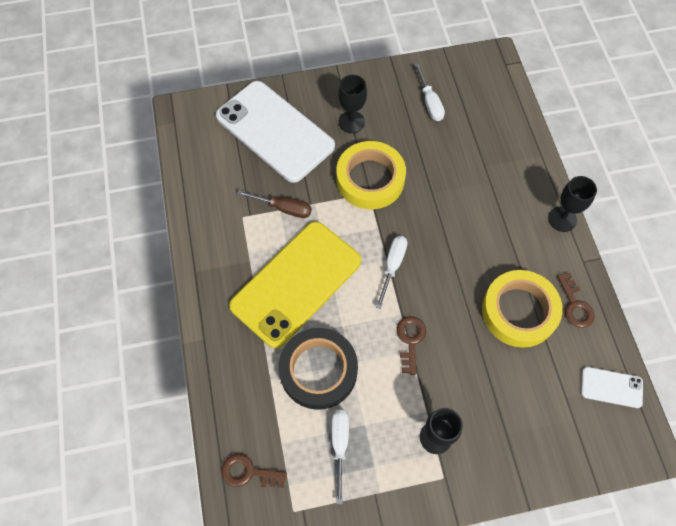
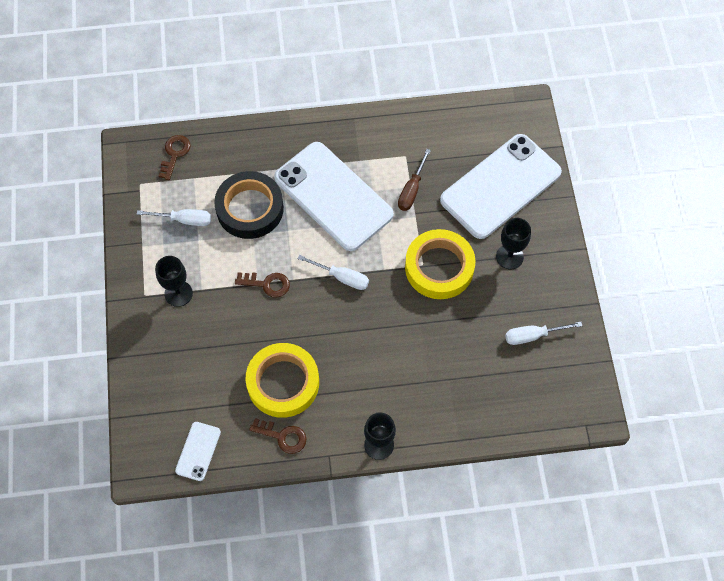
camera: 95 degrees right, 0 degrees up
(296, 283) = (333, 196): yellow phone -> white phone
(575, 305) = (283, 436): brown key -> brown key turned 150 degrees counterclockwise

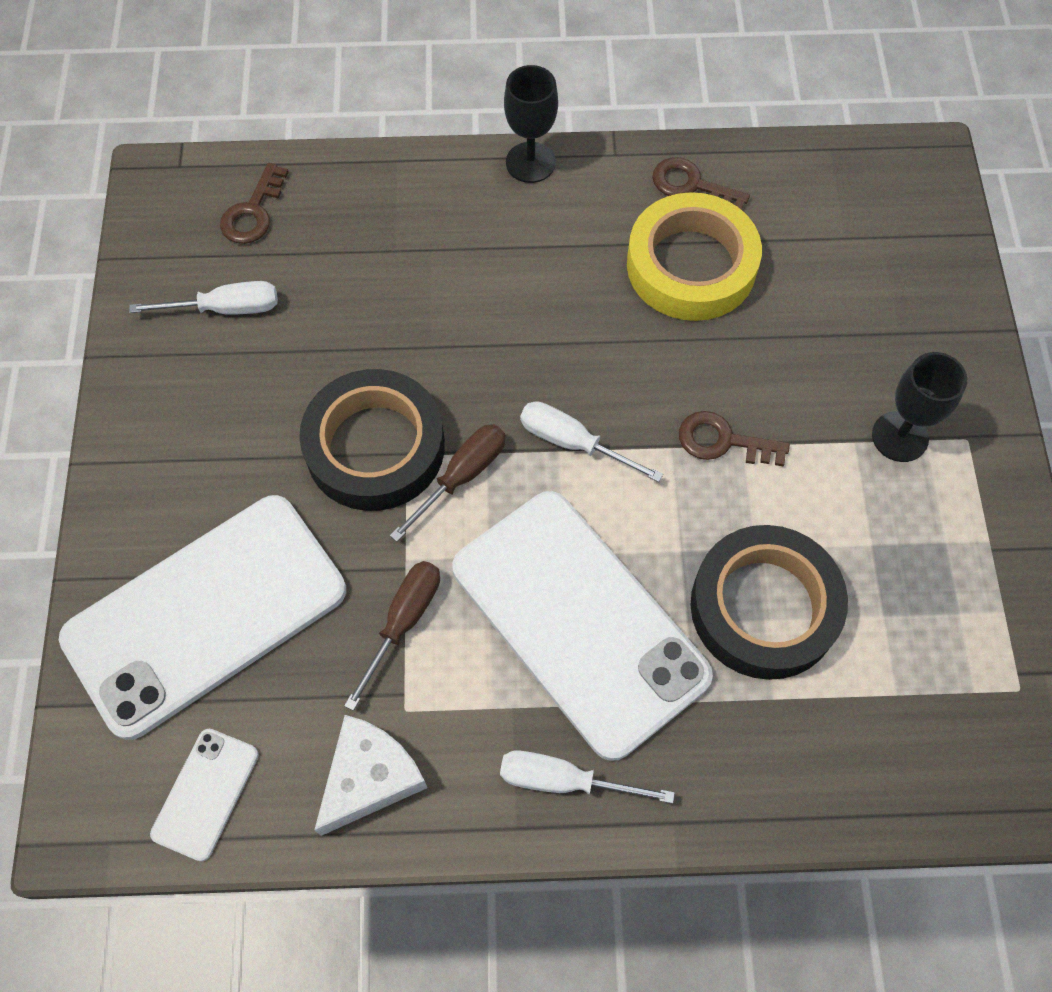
camera: 175 degrees left, 0 degrees up
(174, 154) = (949, 762): brown key -> brown key (253, 212)
(184, 220) = (906, 592): white screwdriver -> white screwdriver (563, 780)
(198, 451) = (834, 175): white phone -> white phone (205, 794)
(394, 256) = (462, 476): none -> brown screwdriver
(415, 130) = (370, 777): none -> white cheese
(439, 267) = (375, 447): yellow tape -> black tape
(509, 257) = (228, 457): black goblet -> none

